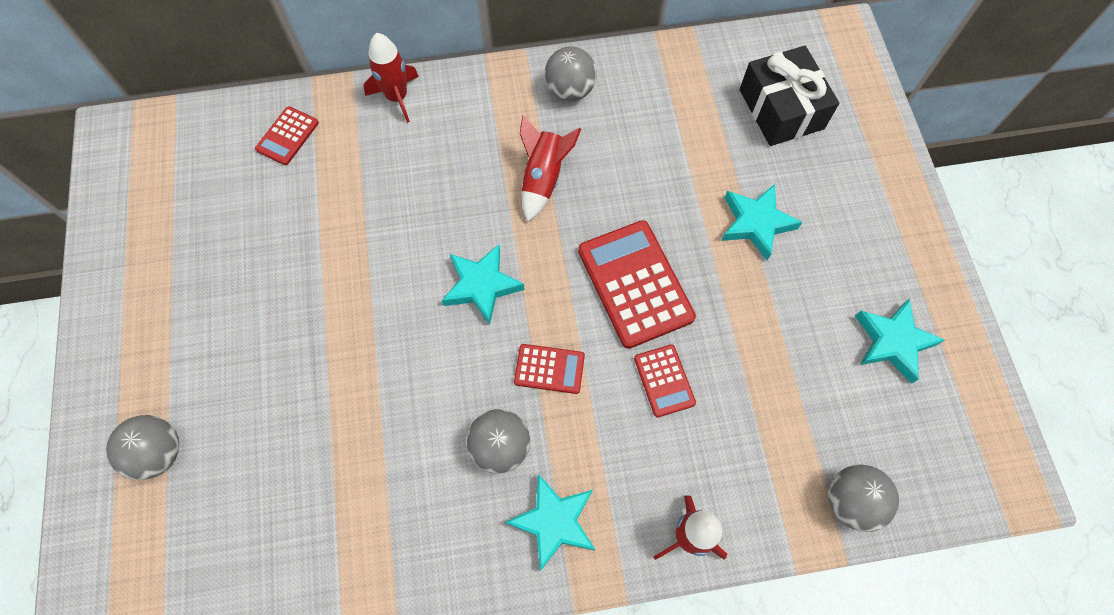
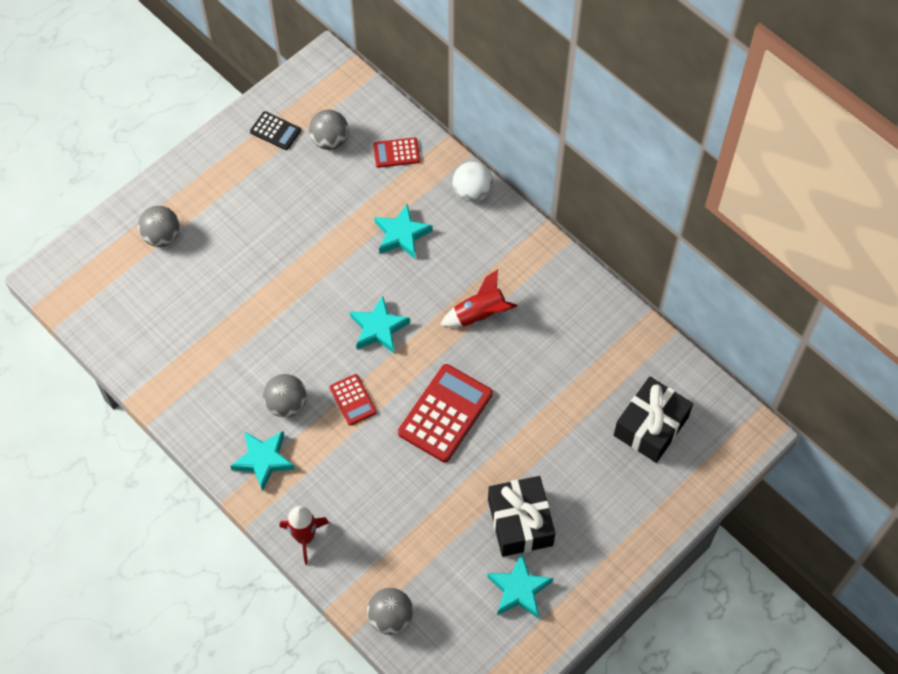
camera: 55 degrees right, 5 degrees down
(145, 236) = (275, 131): none -> black calculator
(397, 97) = (472, 192): red rocket -> white ball
(570, 90) = (559, 287): grey ball -> grey ball (330, 140)
(664, 381) = (392, 468): red calculator -> none
(756, 223) = (545, 460): turquoise star -> turquoise star (401, 234)
(813, 292) = (520, 522): none -> black gift

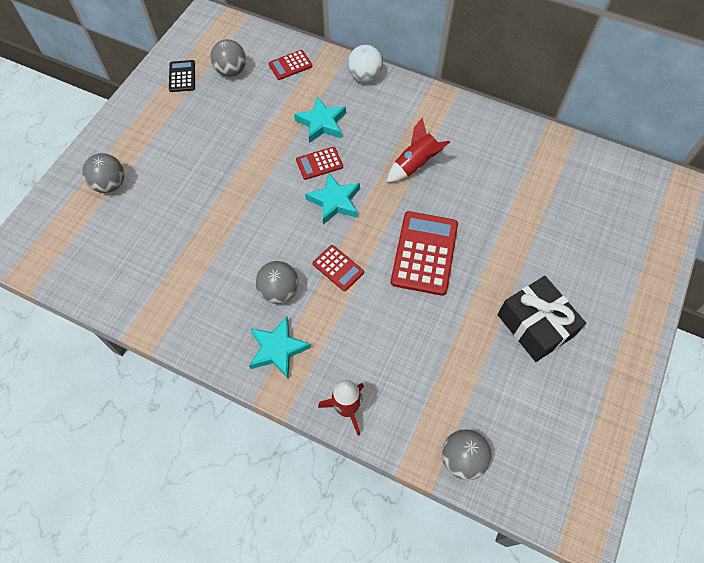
camera: 20 degrees left, 0 degrees up
(275, 131) = (182, 76): black calculator -> black calculator turned 105 degrees counterclockwise
(380, 281) = (319, 163): none -> red calculator
(519, 589) = (566, 387): turquoise star -> none
(650, 426) = (599, 208): black gift -> none

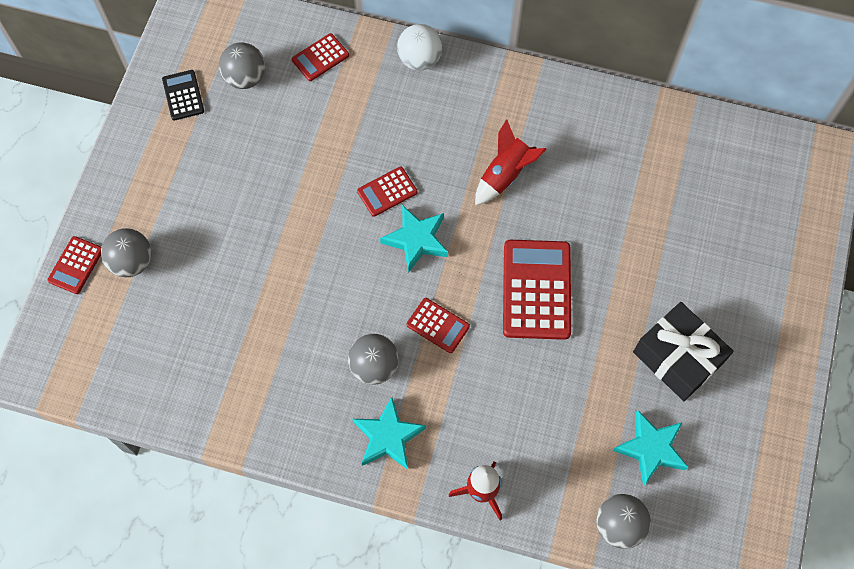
camera: 10 degrees left, 5 degrees up
(67, 180) = (76, 265): none -> red calculator
(321, 123) = (378, 135): turquoise star -> turquoise star (651, 448)

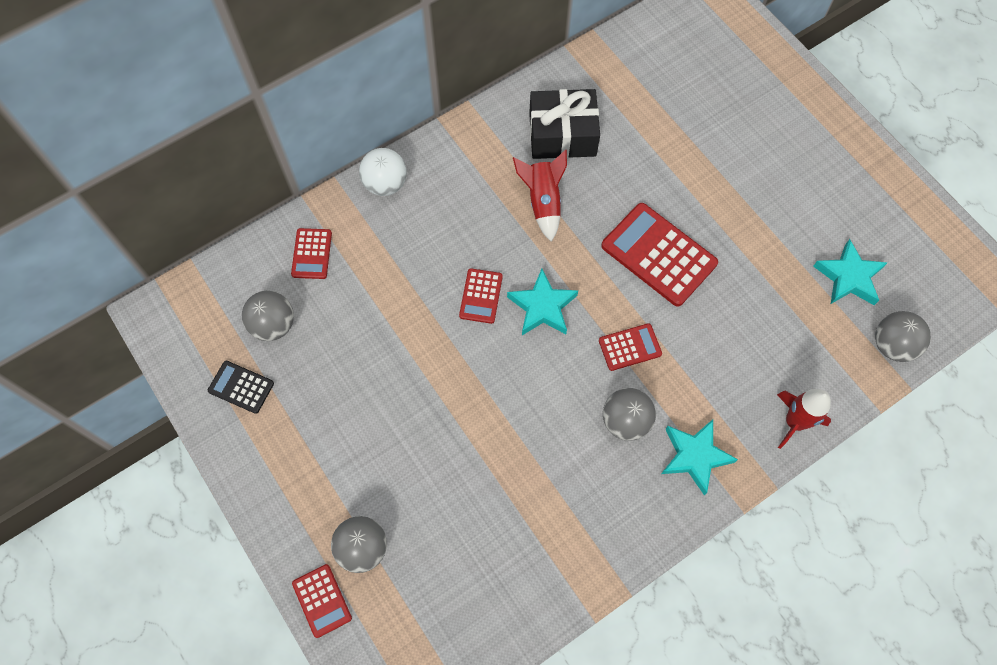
camera: 50 degrees left, 0 degrees up
(677, 358) = (791, 204): black gift -> black gift (562, 135)

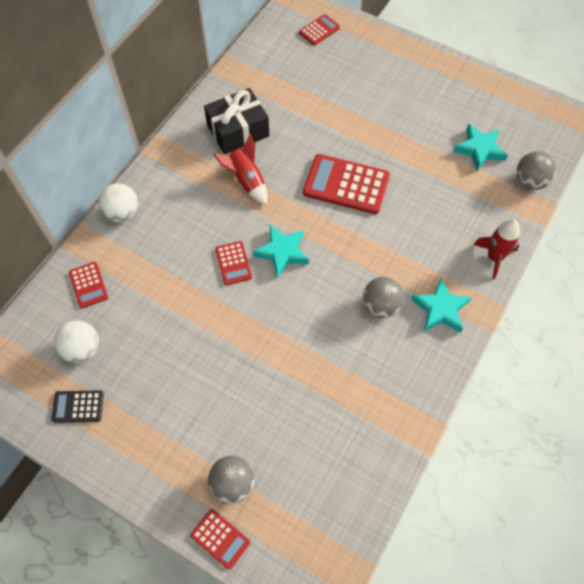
camera: 25 degrees left, 5 degrees down
(273, 325) = (82, 349): grey ball -> white ball
(630, 347) = (358, 254): red calculator -> red calculator (319, 30)

